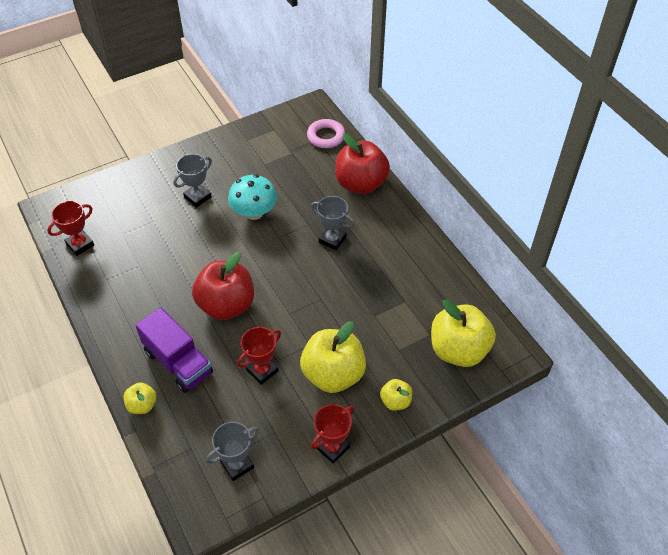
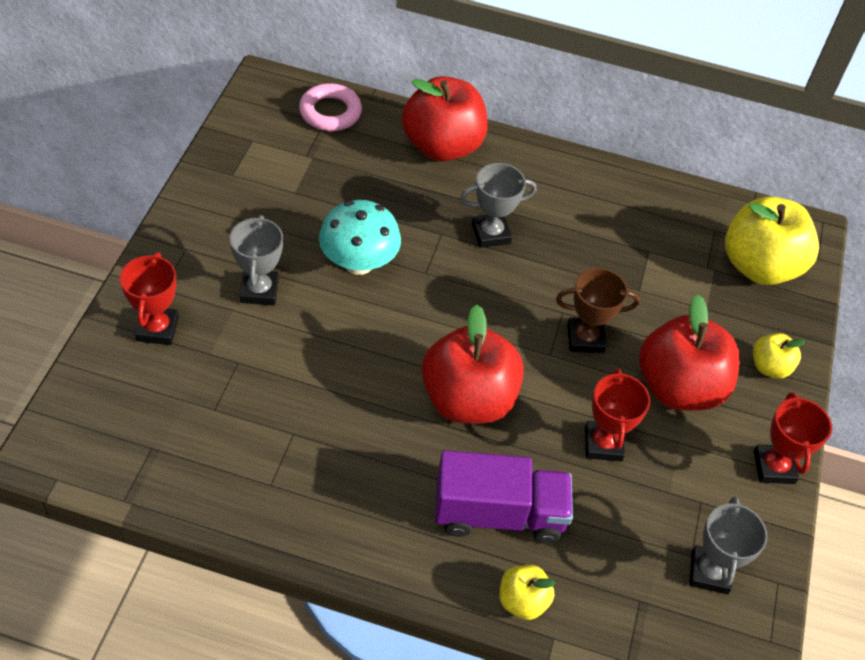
camera: 50 degrees left, 0 degrees up
(80, 244) = (170, 467): red trophy -> red trophy (157, 329)
(316, 318) = (585, 338): none -> brown trophy
(333, 374) = (678, 387): yellow apple -> red apple

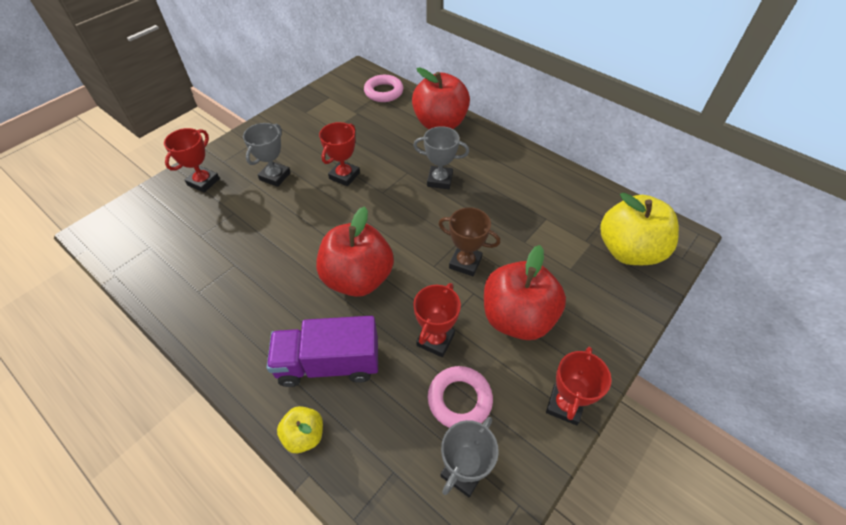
camera: 30 degrees right, 0 degrees up
(358, 262) = (344, 176): turquoise mushroom -> red trophy
(498, 514) = (329, 363): purple truck -> purple truck turned 150 degrees clockwise
(666, 501) = (459, 400): none -> pink ring
(769, 367) = (600, 325): yellow apple -> none

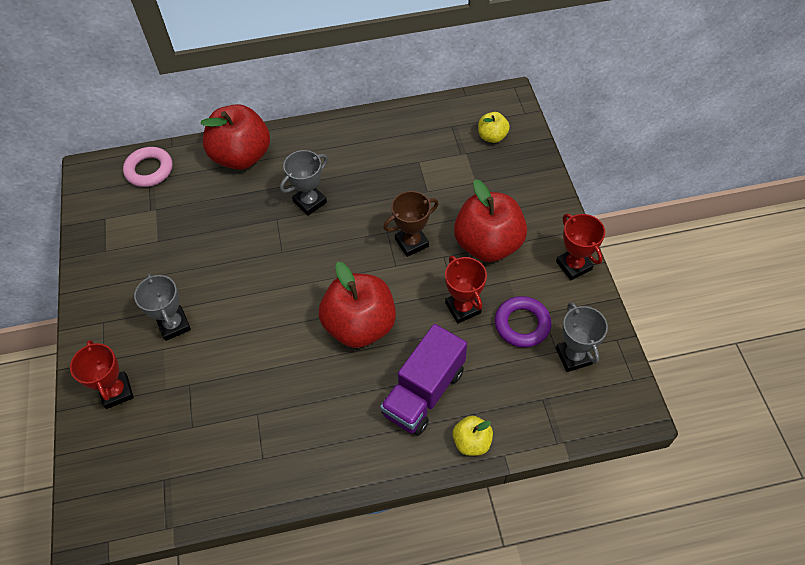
camera: 50 degrees left, 5 degrees up
(344, 176) = (232, 268): red trophy -> none
(459, 400) = (522, 324): pink ring -> purple ring
(628, 250) = (492, 137): yellow apple -> yellow apple, size x0.49

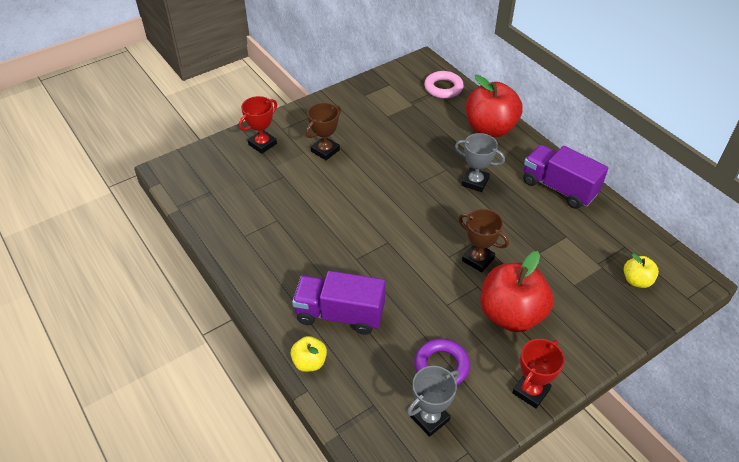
camera: 65 degrees right, 10 degrees down
(174, 325) = (325, 151): grey trophy -> brown trophy
(357, 139) = (559, 188): none -> purple truck
(360, 325) = (379, 253): red apple -> none
(463, 308) = (433, 316): red trophy -> none

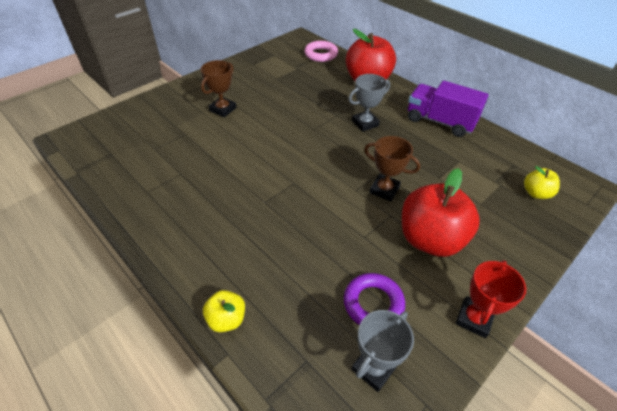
camera: 10 degrees left, 0 degrees up
(262, 144) = (162, 109): red trophy -> none
(340, 314) = (255, 260): purple truck -> none
(475, 182) = (365, 123): grey trophy -> grey trophy turned 45 degrees counterclockwise

